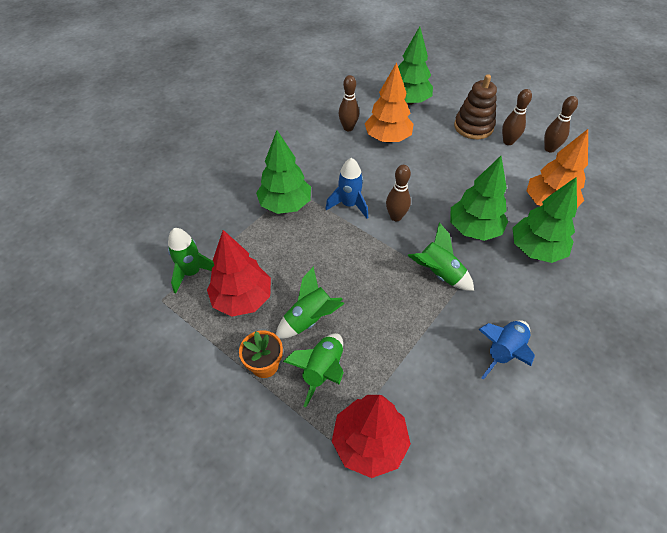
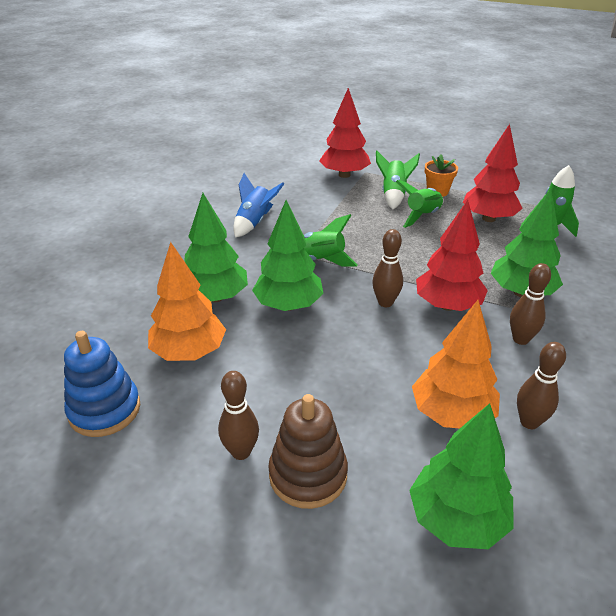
camera: 165 degrees right, 15 degrees down
(349, 205) = (447, 305): blue rocket -> red tree
(549, 149) = (166, 451): brown bowling pin -> brown bowling pin (520, 339)
(594, 176) = (104, 410): none -> blue stacking toy

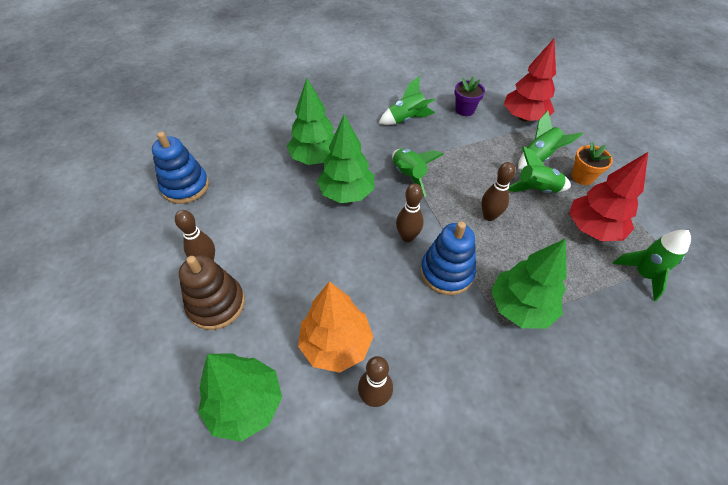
camera: 45 degrees right, 15 degrees up
(189, 352) = (259, 183): orange tree -> none
(254, 222) = (406, 119): blue rocket -> green rocket
(292, 191) = (464, 110): none -> purple flower pot
(447, 305) = (446, 272): red tree -> blue stacking toy
(520, 339) = (461, 339): brown bowling pin -> brown bowling pin (489, 216)

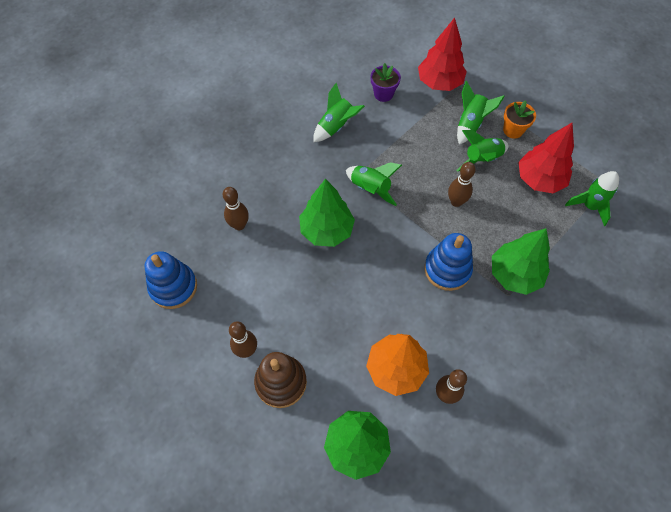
camera: 25 degrees left, 10 degrees up
(315, 158) = (276, 205): green tree -> none
(407, 237) = (400, 251): brown bowling pin -> brown bowling pin (239, 225)

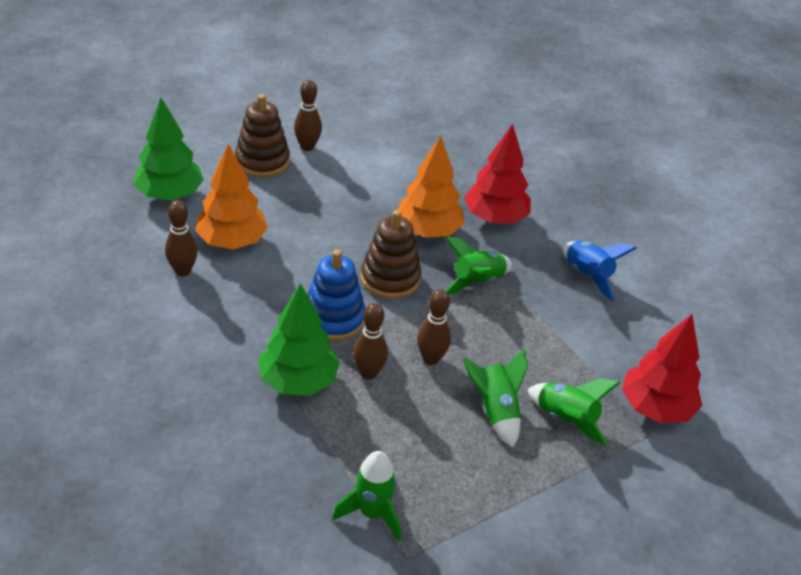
camera: 100 degrees right, 20 degrees down
(173, 287) = (399, 114): blue stacking toy -> none
(239, 225) = (458, 168): brown bowling pin -> brown bowling pin (368, 373)
(326, 230) = (428, 231): green tree -> orange tree
(336, 126) = (587, 275): green rocket -> blue rocket
(383, 94) = (640, 337): purple flower pot -> none
(390, 243) = (390, 278): none -> brown stacking toy
(513, 130) = (543, 469): orange flower pot -> none
(539, 179) = (440, 467): red tree -> red tree (495, 218)

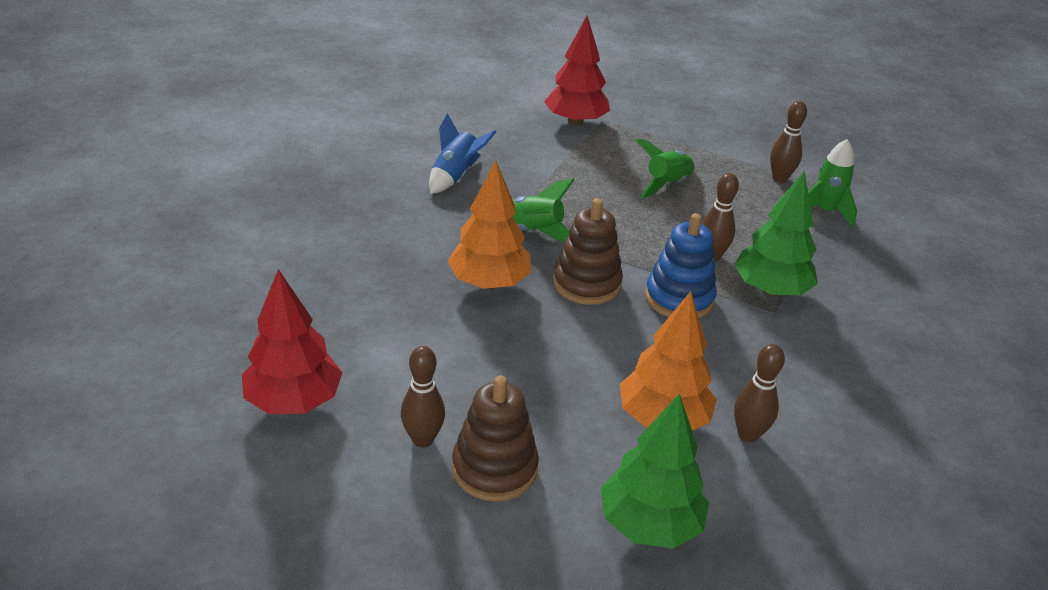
camera: 120 degrees left, 5 degrees down
(431, 359) = (655, 229): brown bowling pin -> brown bowling pin (779, 178)
(495, 218) = (422, 246): red tree -> red tree (294, 401)
(565, 419) = (634, 154): green rocket -> none

